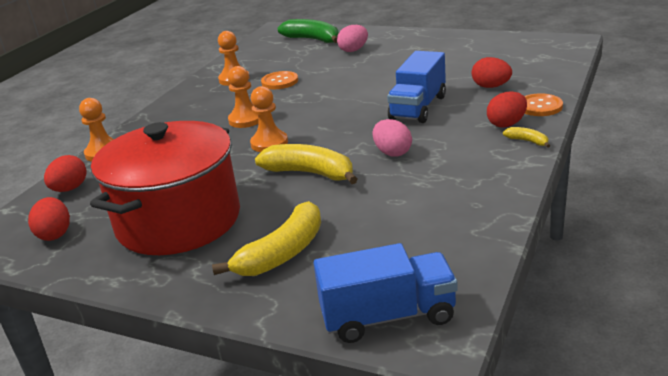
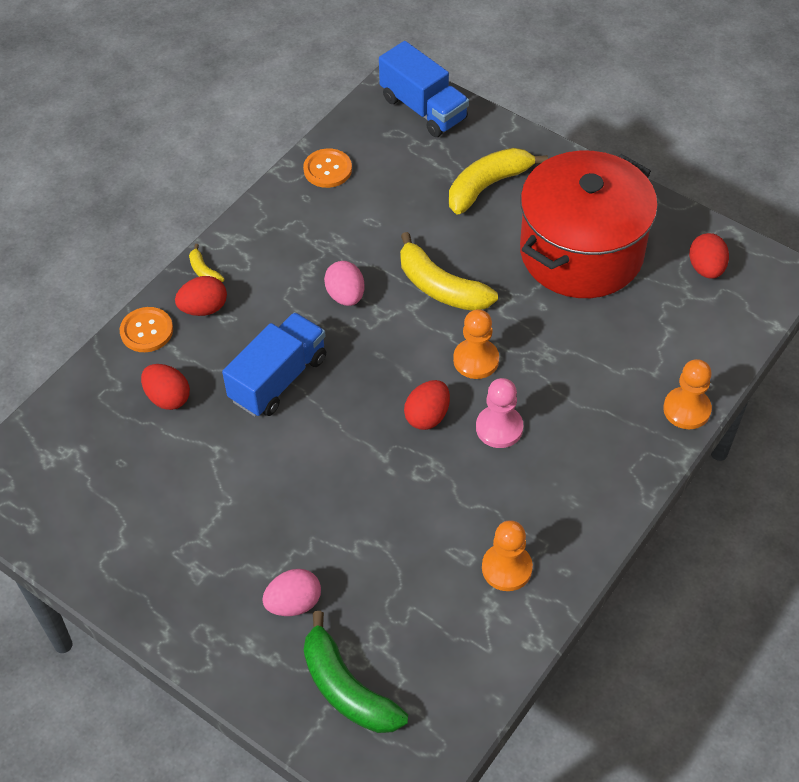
camera: 170 degrees left, 25 degrees up
(70, 189) = (711, 342): red egg -> red egg (427, 416)
(246, 120) = (499, 428): orange pawn -> pink pawn
(279, 82) = (436, 529): orange button -> orange button (327, 169)
(388, 317) = (423, 109): blue truck -> blue truck turned 135 degrees counterclockwise

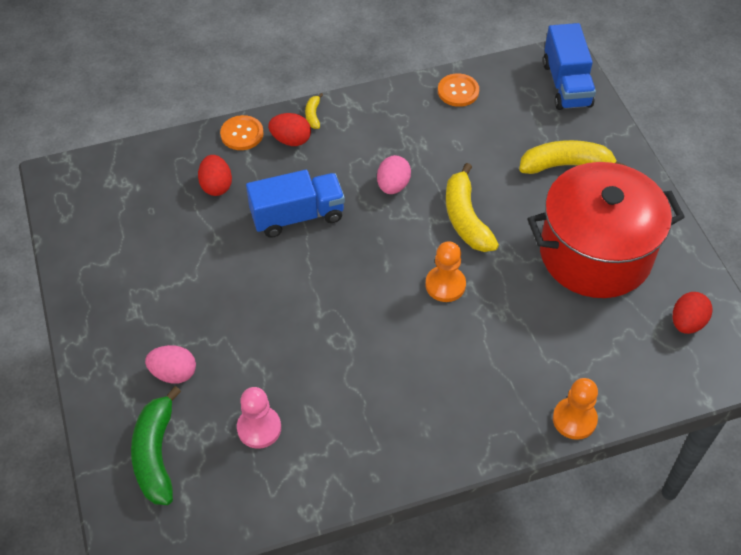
camera: 35 degrees right, 0 degrees up
(427, 416) = (375, 303): red egg -> none
(499, 428) = (419, 343): pink pawn -> pink pawn (259, 428)
(506, 568) = (335, 446): orange pawn -> none

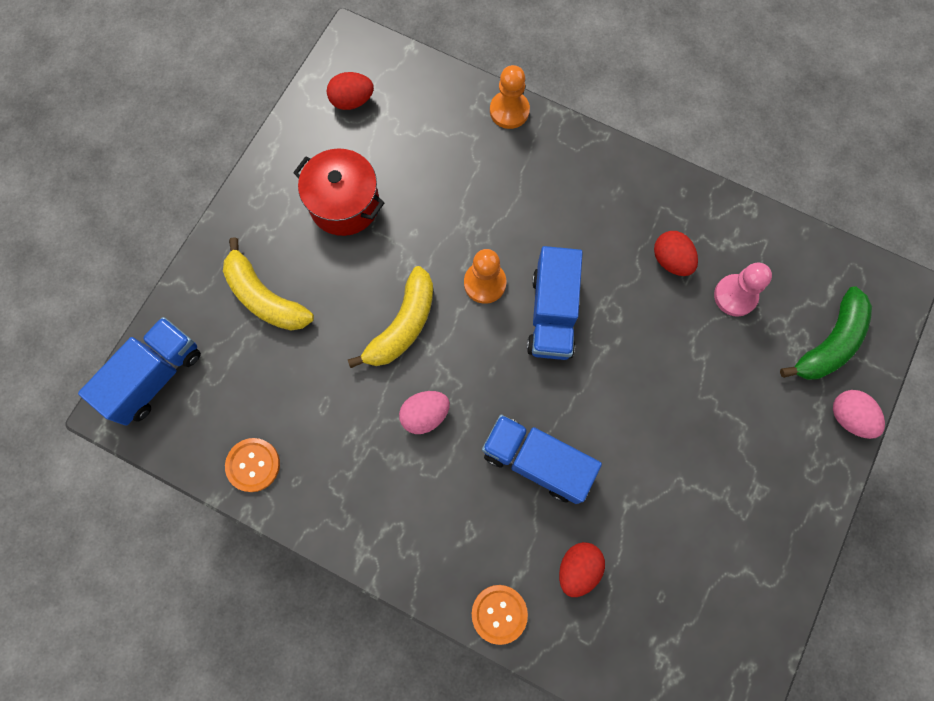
camera: 135 degrees left, 20 degrees up
(174, 373) = (766, 400): pink egg -> pink egg (848, 417)
(291, 140) = (461, 558): red egg -> red egg (671, 260)
(313, 115) = (411, 570): yellow banana -> none
(379, 304) = (552, 314): none -> blue truck
(595, 253) = (344, 204): red pot -> red pot, size x0.60

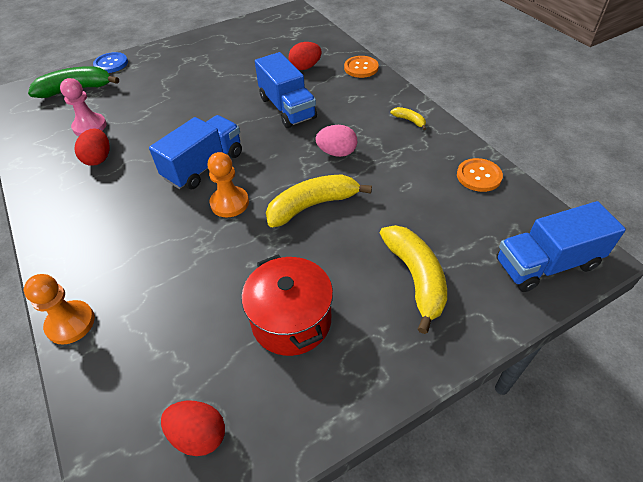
camera: 145 degrees left, 25 degrees down
(372, 524) = (409, 120): none -> yellow banana
(848, 417) = (111, 64): pink egg -> blue button

